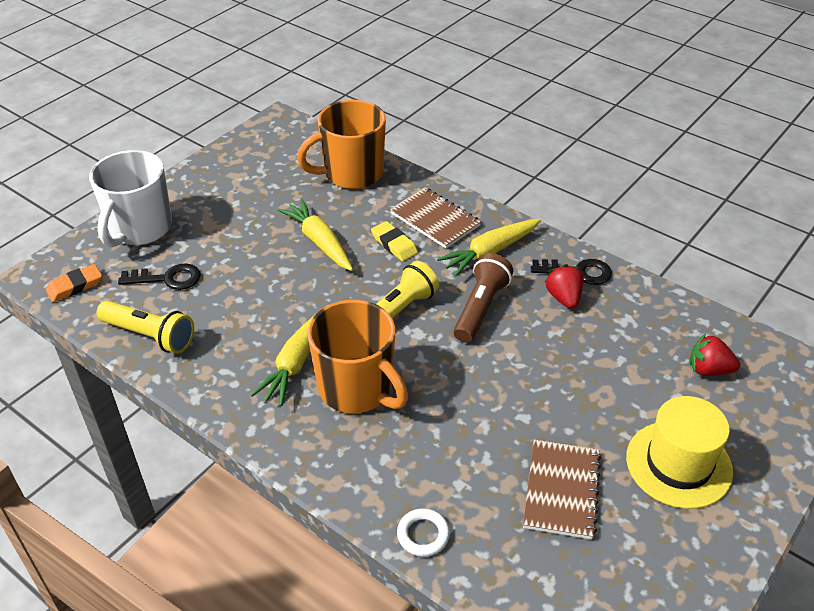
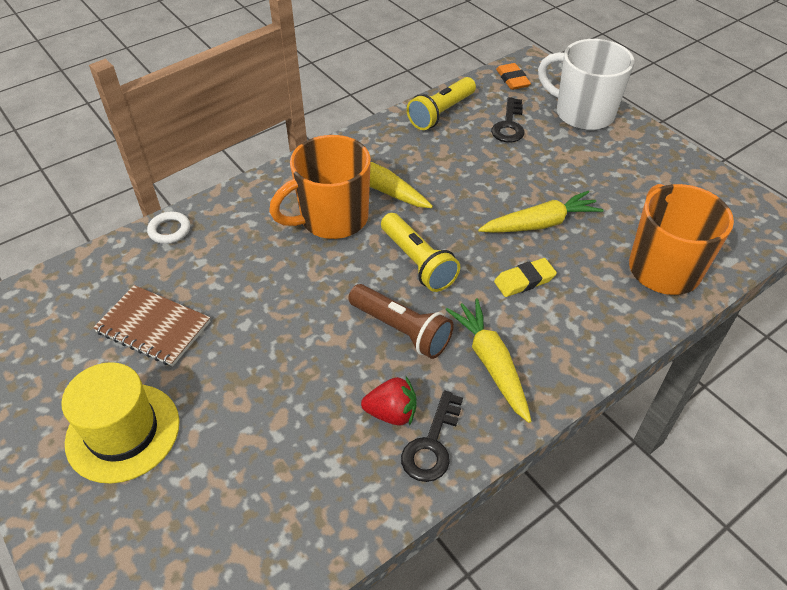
camera: 105 degrees right, 5 degrees up
(435, 219) = (563, 326): brown notebook -> none
(708, 370) = (220, 524): red strawberry -> none

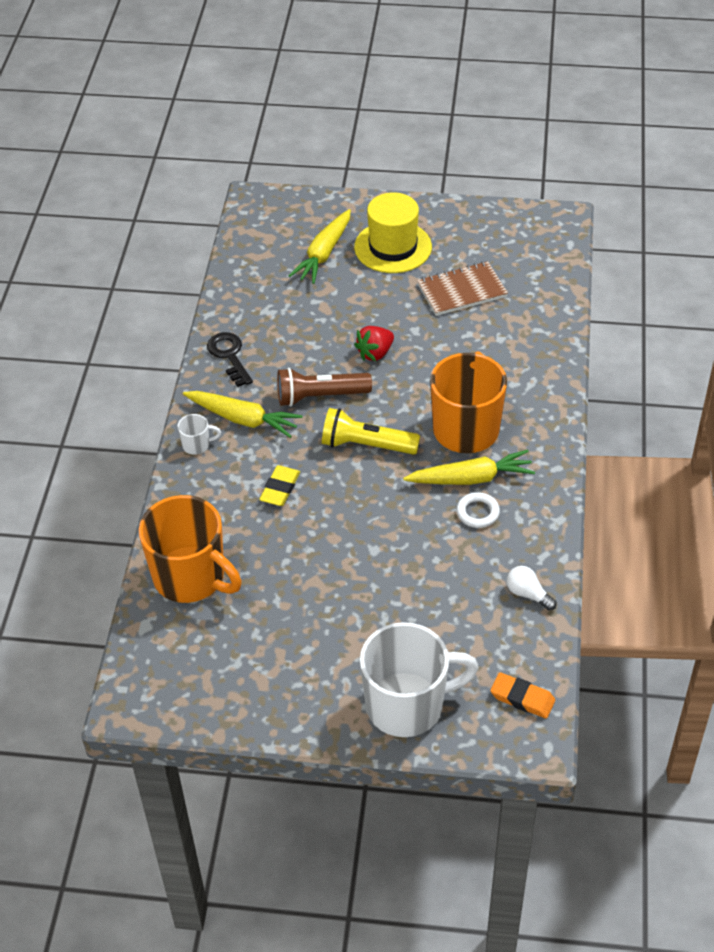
camera: 135 degrees right, 0 degrees up
(169, 230) = (553, 338): white ring -> white ring (477, 512)
(391, 413) = (269, 353): red strawberry -> red strawberry (375, 353)
(441, 113) = (528, 594): yellow flashlight -> white light bulb
(509, 125) = (454, 630): black key -> none
(540, 224) = (317, 545): yellow carrot -> yellow carrot (323, 254)
(558, 372) = (197, 445): none -> white mug

